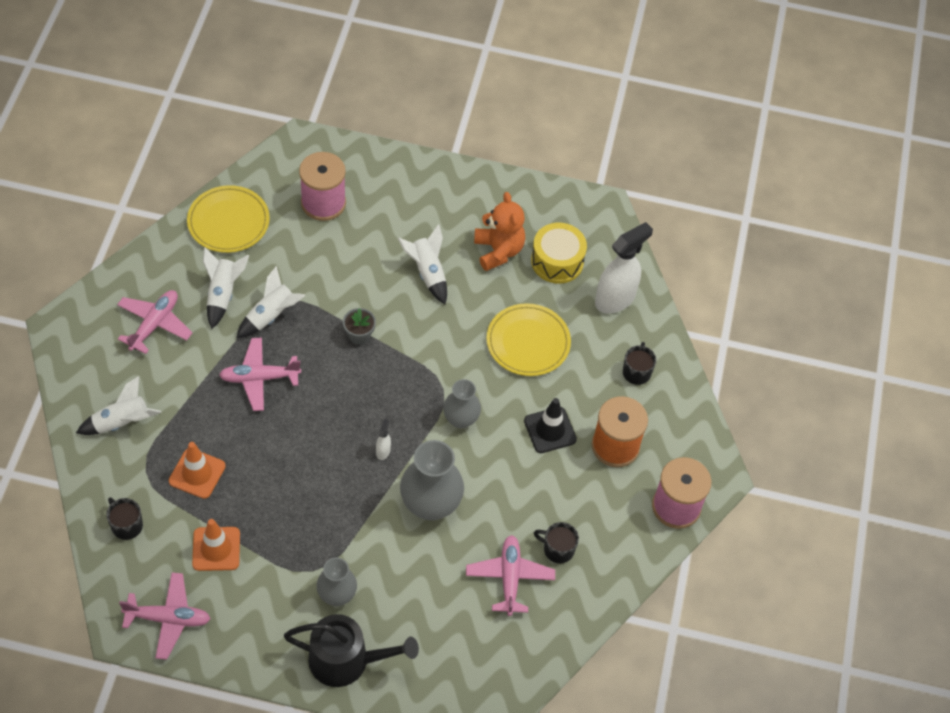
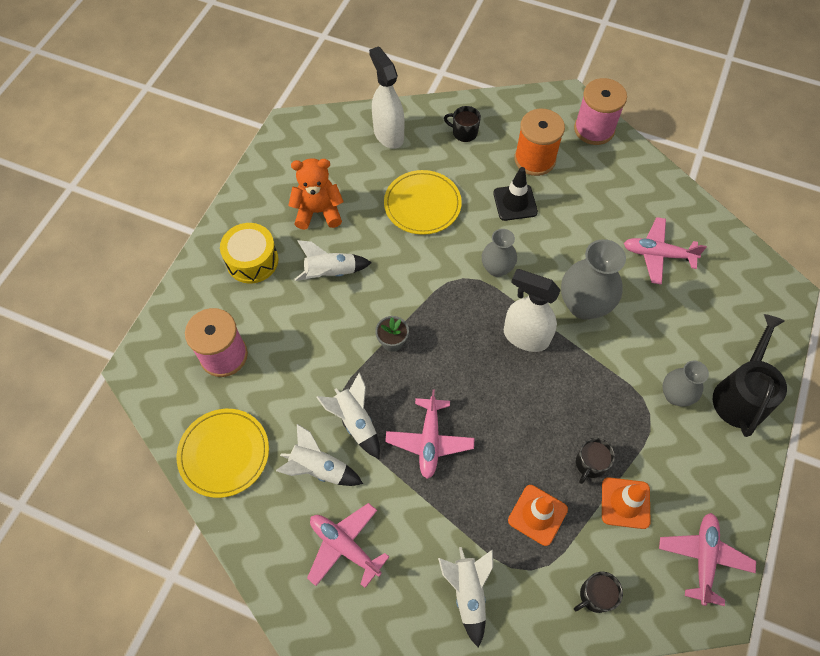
camera: 75 degrees left, 5 degrees up
(383, 451) = (525, 337): white spray bottle -> white spray bottle, size x2.39
(557, 261) = (340, 169): yellow drum -> yellow drum (252, 261)
(557, 549) = (631, 215): black mug -> black mug (590, 464)

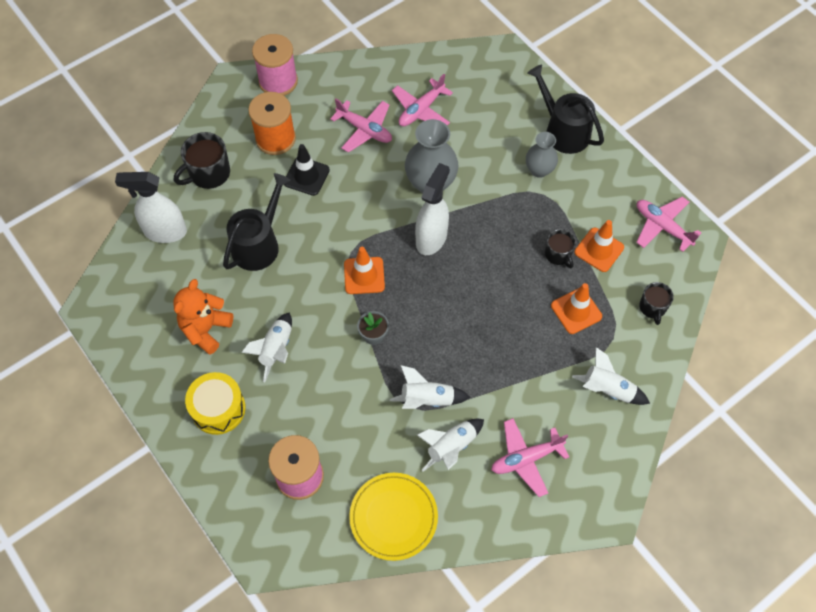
camera: 60 degrees left, 0 degrees up
(422, 204) = (258, 244): yellow plate -> black watering can
(429, 441) = (476, 353): pink plane -> pink plane (364, 130)
(447, 301) = (364, 275): none -> orange traffic cone
(464, 132) = (209, 173): black mug -> black mug, size x1.60
(497, 268) = (358, 223): grey vase -> none
(525, 337) = (431, 238): white spray bottle -> white spray bottle turned 150 degrees clockwise

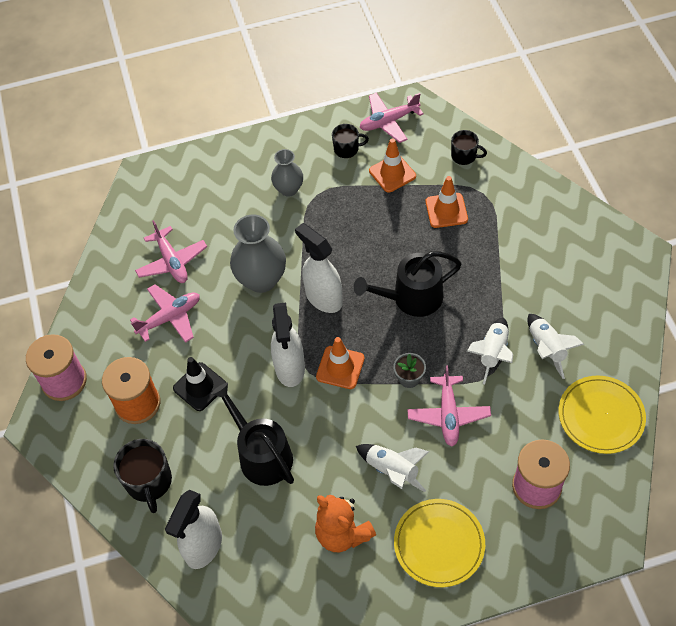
camera: 65 degrees left, 5 degrees down
(218, 408) = (439, 544): yellow drum -> yellow plate
(349, 236) = (290, 368): none -> white spray bottle
(526, 459) = (575, 294): pink plane -> pink plane (448, 415)
(558, 255) = (384, 205): black mug -> black mug (347, 149)
(563, 131) = (255, 157): black watering can -> black watering can (412, 298)
(607, 389) = (530, 214): white rocket -> none

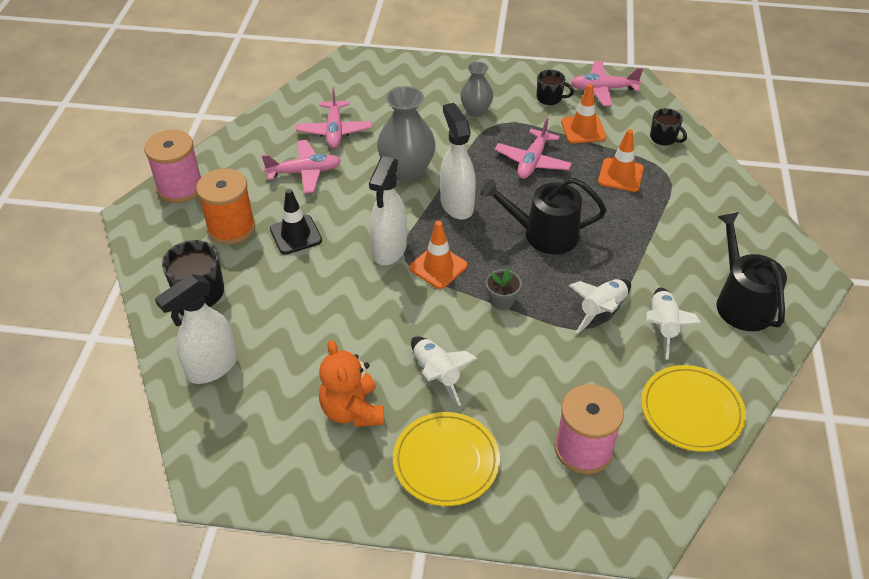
camera: 20 degrees right, 10 degrees down
(261, 455) = (316, 311): black watering can -> black watering can (741, 302)
(448, 415) = (524, 347): pink plane -> pink plane (532, 161)

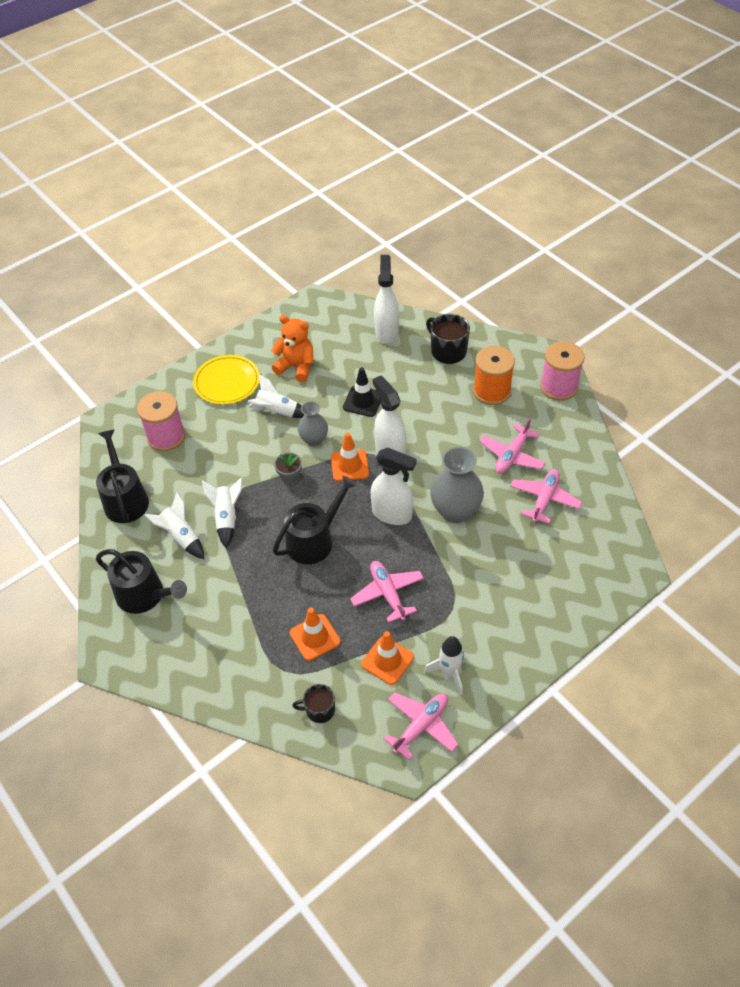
camera: 135 degrees right, 5 degrees up
(296, 235) = (452, 417): black traffic cone -> black traffic cone (363, 401)
(334, 131) = (544, 499): pink plane -> pink plane turned 75 degrees clockwise
(476, 111) = (483, 605): grey vase -> grey vase (314, 440)
(550, 98) = (449, 673): black mug -> white rocket
(691, 410) = (125, 499): yellow plate -> black watering can

